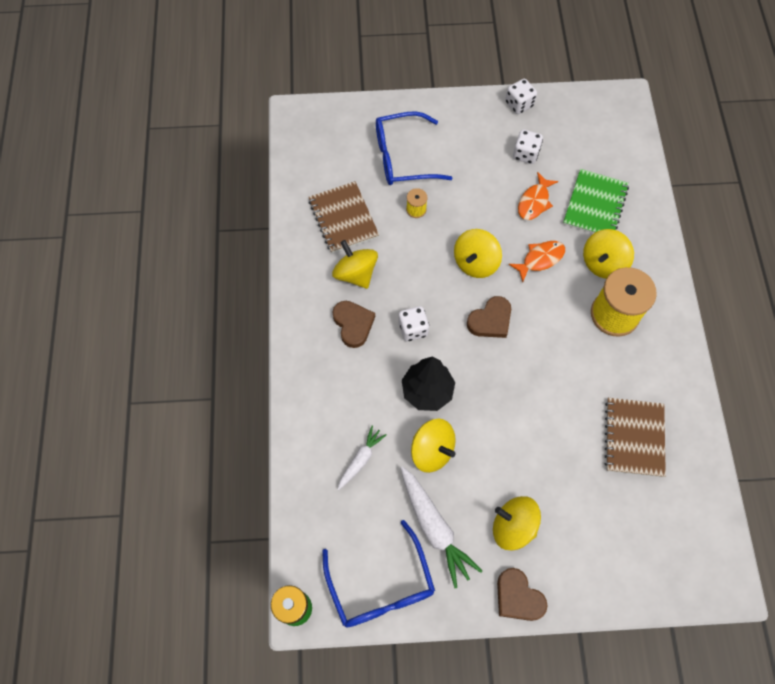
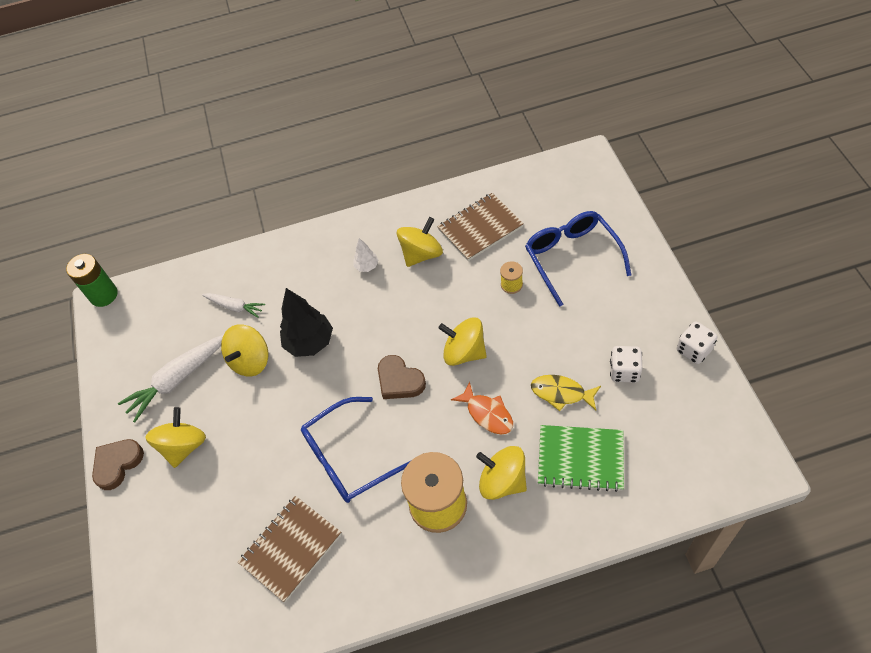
camera: 85 degrees right, 10 degrees down
(353, 324) = (367, 266): brown heart -> white tree
(381, 586) = (123, 351): blue glasses -> blue glasses (349, 458)
(413, 329) = (373, 315): white dice -> none
(534, 202) = (561, 393): orange fish -> yellow fish
(634, 438) = (291, 549): brown notebook -> brown notebook turned 45 degrees counterclockwise

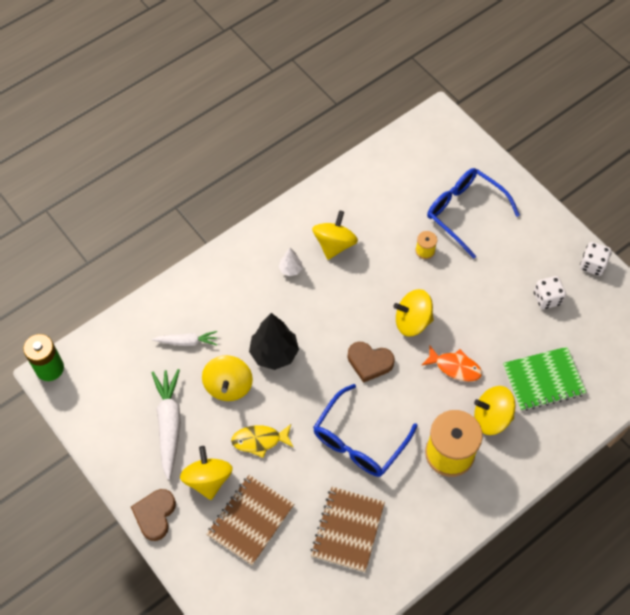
camera: 30 degrees left, 5 degrees up
(177, 380) = (169, 424): white carrot -> white carrot turned 150 degrees clockwise
(480, 228) = (375, 206): brown notebook -> brown notebook (250, 520)
(561, 393) = (506, 332): yellow fish -> yellow fish (259, 440)

